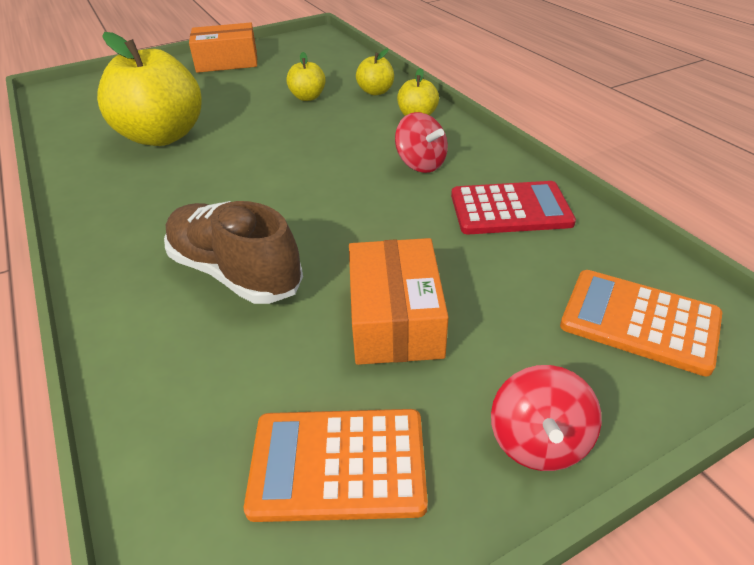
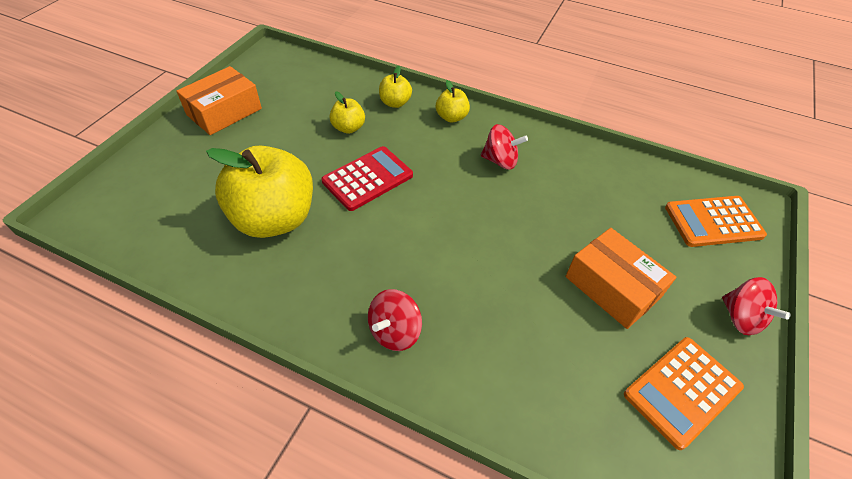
camera: 40 degrees left, 10 degrees up
(134, 248) = (395, 331): none -> red spinning top
(235, 273) = (489, 310): brown shoe -> none
(510, 209) = (587, 175): red calculator -> red calculator (367, 178)

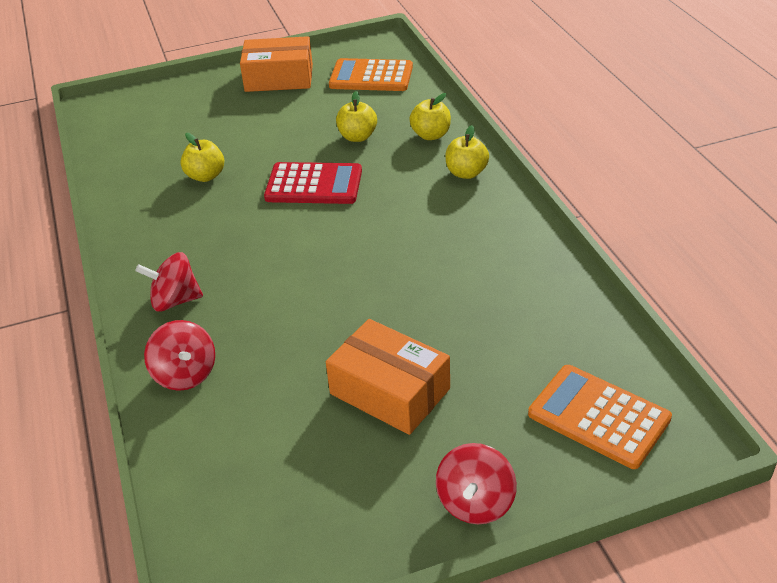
camera: 50 degrees right, 10 degrees down
(274, 219) = (205, 176): yellow apple -> yellow apple, size x0.46
(500, 161) = (454, 233): red spinning top -> red spinning top (185, 374)
(612, 287) = (389, 391): orange box -> orange box turned 60 degrees counterclockwise
(682, 391) = (319, 501): orange calculator -> orange calculator (371, 76)

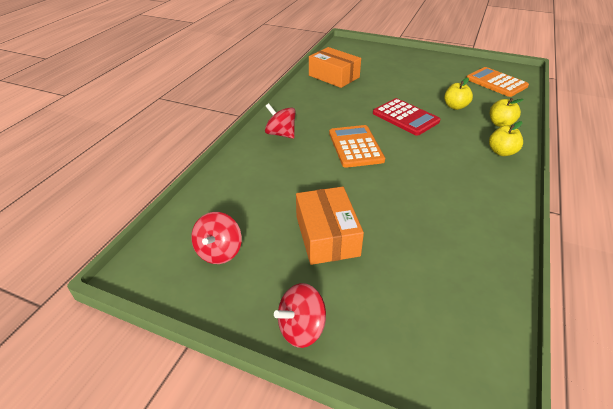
camera: 40 degrees right, 0 degrees up
(185, 374) = (246, 166): red spinning top -> red spinning top (219, 252)
(205, 176) = (357, 90): yellow apple -> none
(279, 78) = (443, 64): orange box -> orange box (334, 76)
(598, 416) = (436, 338): orange calculator -> orange calculator (355, 147)

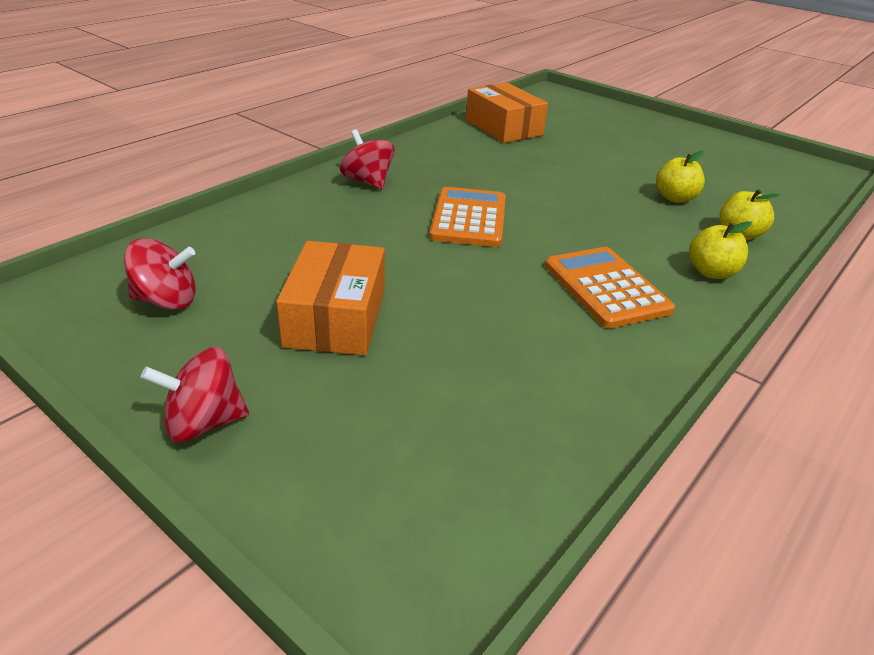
camera: 15 degrees right, 5 degrees down
(219, 252) = (166, 301): red spinning top -> red spinning top turned 120 degrees counterclockwise
(405, 117) = (579, 197): red calculator -> none
(496, 82) = (772, 180): orange calculator -> orange calculator (606, 288)

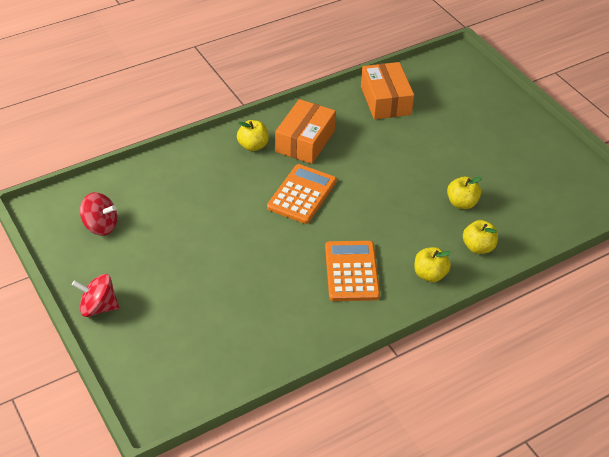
camera: 20 degrees right, 10 degrees up
(336, 317) = (184, 258): orange box -> orange box (305, 141)
(368, 182) = (253, 146): red spinning top -> yellow apple

